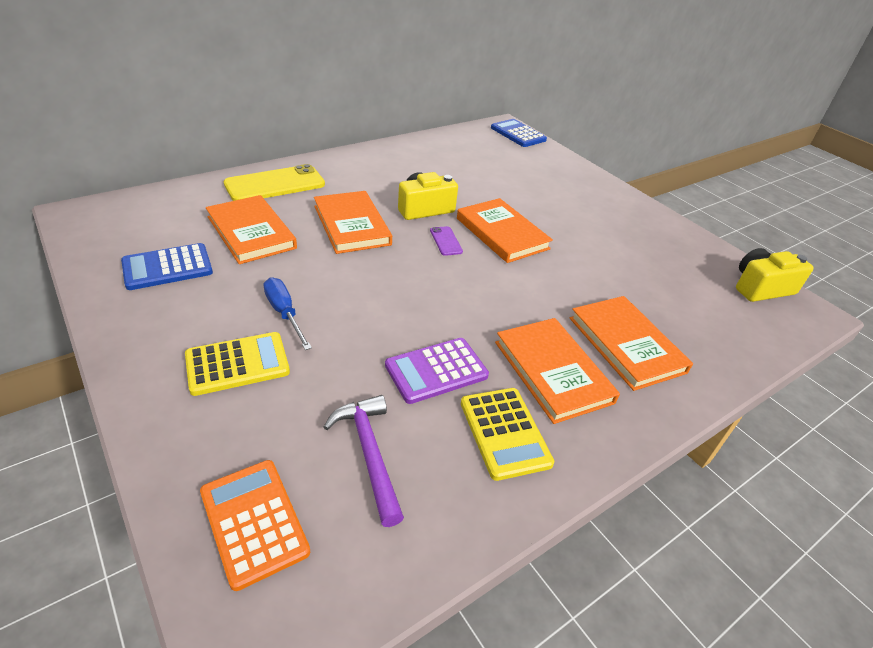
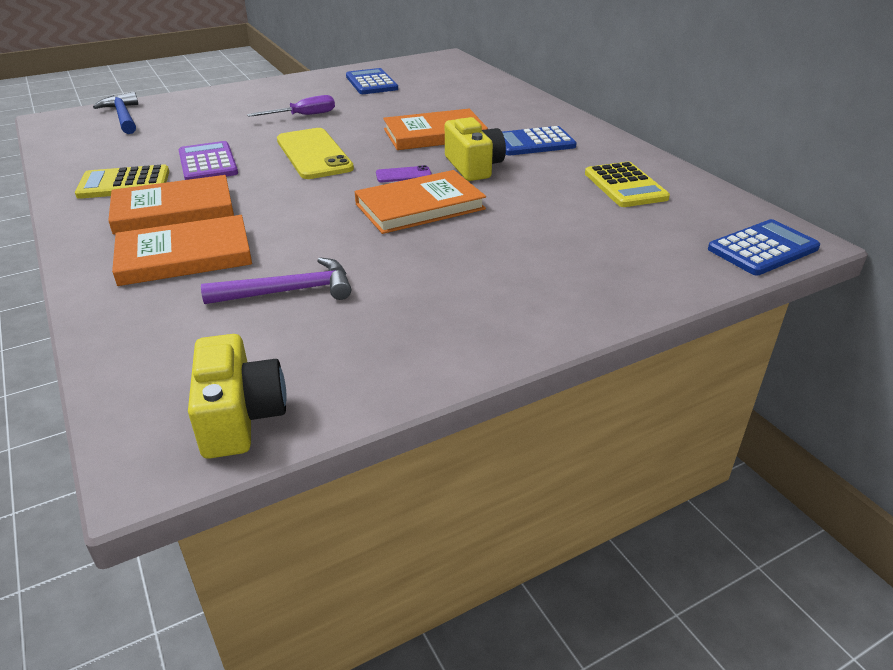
camera: 100 degrees right, 5 degrees down
(237, 364) = (254, 106): yellow calculator -> yellow calculator (625, 186)
(251, 232) = (420, 101): orange book -> none
(254, 522) = (123, 116): orange calculator -> blue hammer
(275, 184) = (509, 104): yellow phone -> yellow phone (313, 154)
(284, 313) = (303, 116): blue screwdriver -> purple screwdriver
(370, 453) = (145, 141): purple hammer -> purple hammer (289, 291)
(372, 181) = (533, 143): none -> blue calculator

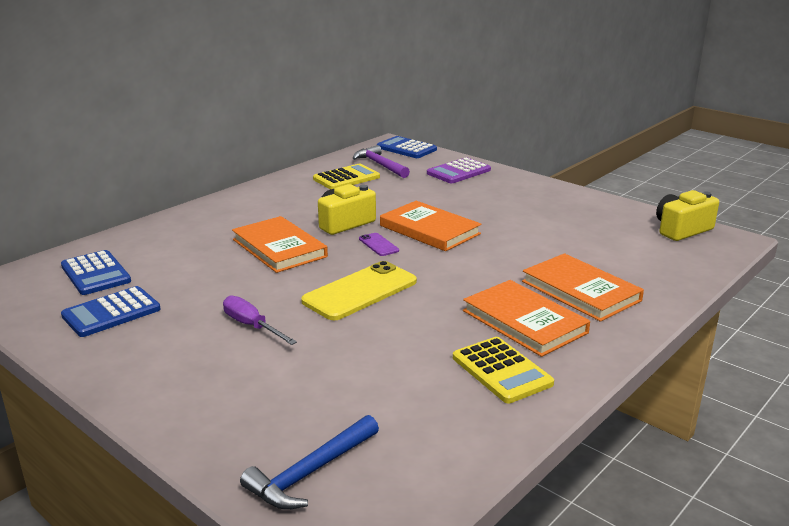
camera: 110 degrees left, 10 degrees down
(208, 163) = (419, 340): purple calculator -> purple calculator (459, 172)
(289, 291) = (577, 245): purple hammer -> purple hammer (380, 165)
(533, 143) = (280, 210): blue calculator -> blue calculator (95, 273)

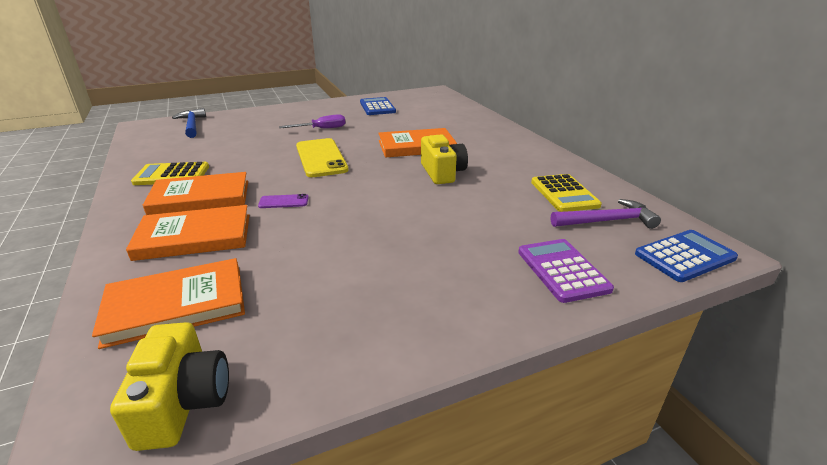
camera: 115 degrees right, 5 degrees up
(95, 273) = (428, 106): blue calculator -> none
(378, 245) = (386, 177): purple phone -> purple phone (283, 202)
(429, 230) = (393, 204): orange book -> orange book (176, 305)

